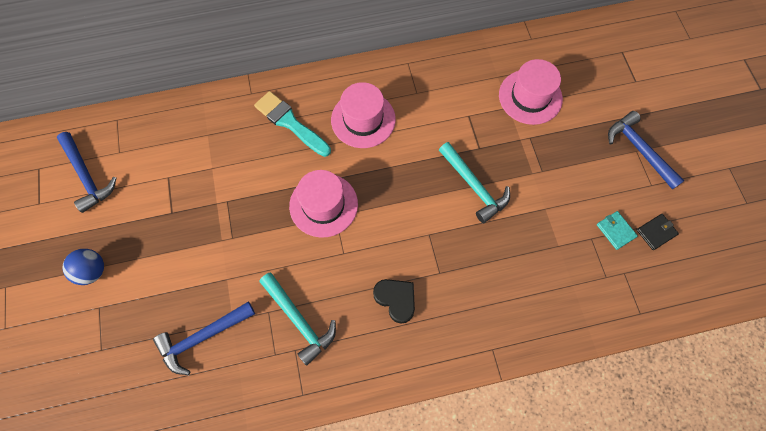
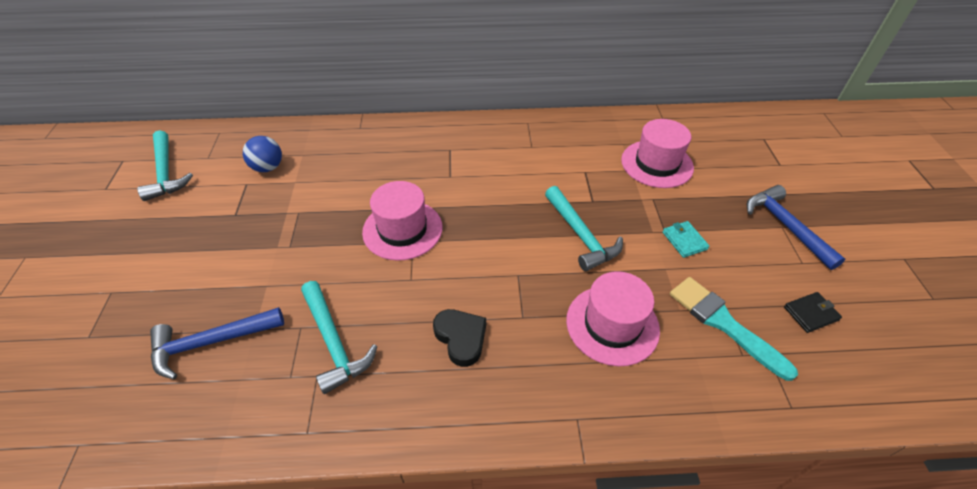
camera: 10 degrees right, 20 degrees down
(87, 176) = (166, 173): blue hammer -> turquoise hammer
(92, 271) = (124, 256): blue ball -> blue ball (268, 167)
(290, 123) = (391, 155): turquoise brush -> turquoise brush (723, 323)
(363, 119) = (468, 161): pink hat -> pink hat (612, 324)
(615, 231) = (756, 304): turquoise wallet -> turquoise wallet (684, 241)

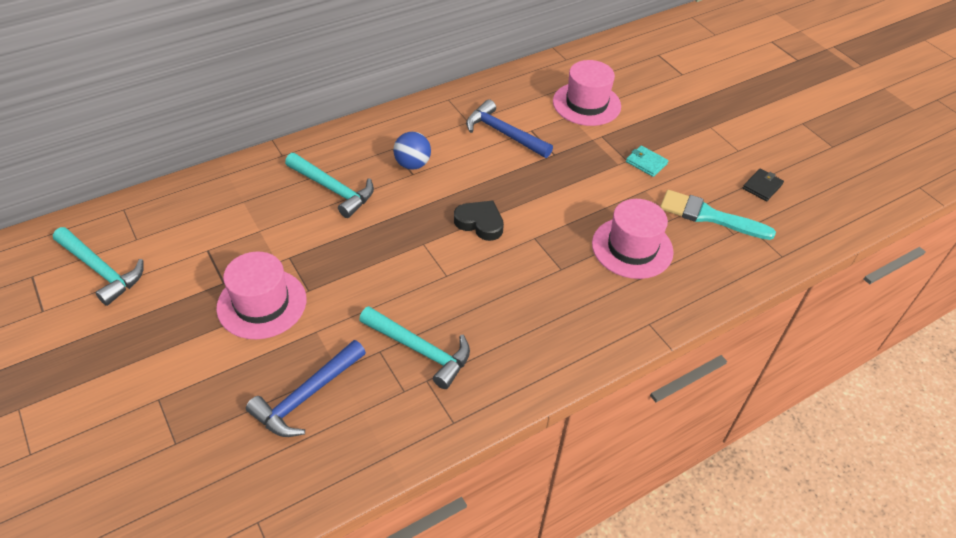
camera: 30 degrees left, 0 degrees up
(268, 167) = (217, 226): blue ball -> blue ball (412, 164)
(402, 229) = (405, 236): pink hat -> pink hat (262, 303)
(461, 338) = (524, 304): black heart -> black heart (480, 223)
(581, 235) = (564, 187): turquoise hammer -> turquoise hammer (333, 189)
(785, 226) = (712, 125): blue hammer -> blue hammer (503, 133)

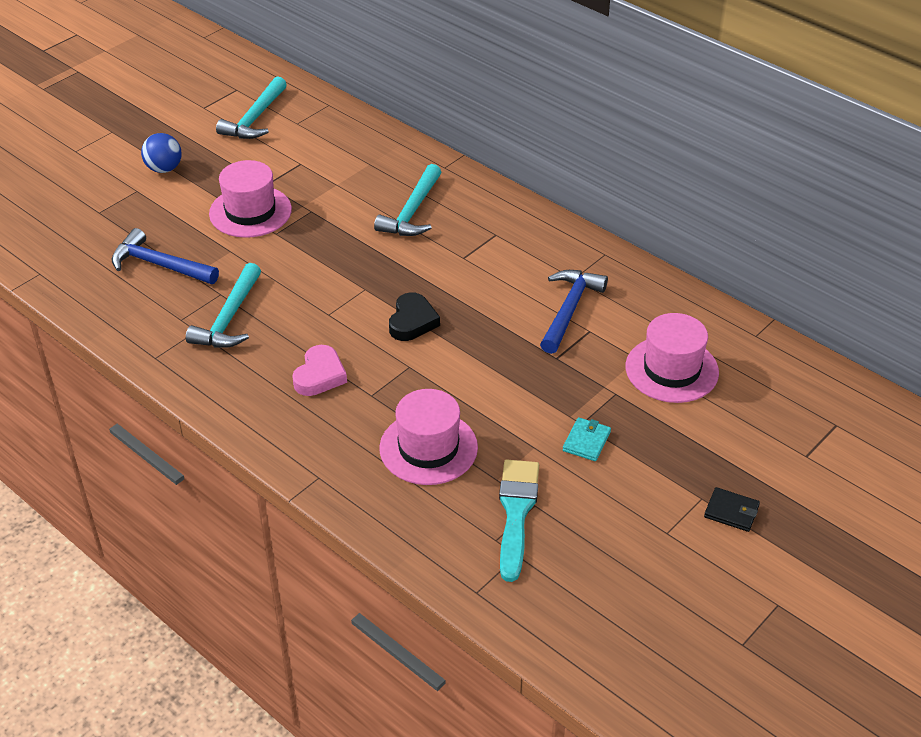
camera: 75 degrees right, 5 degrees down
(412, 164) = (477, 254): blue ball -> blue ball (164, 169)
(525, 297) = (320, 375): none -> pink heart
(762, 186) = (602, 563): black wallet -> black wallet (731, 511)

